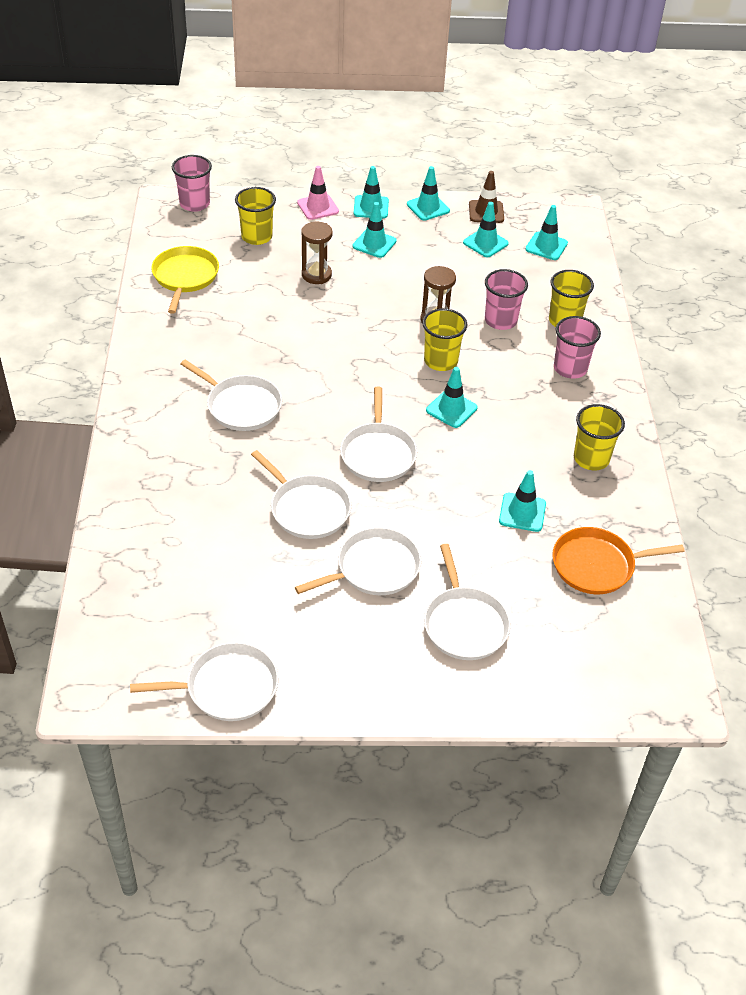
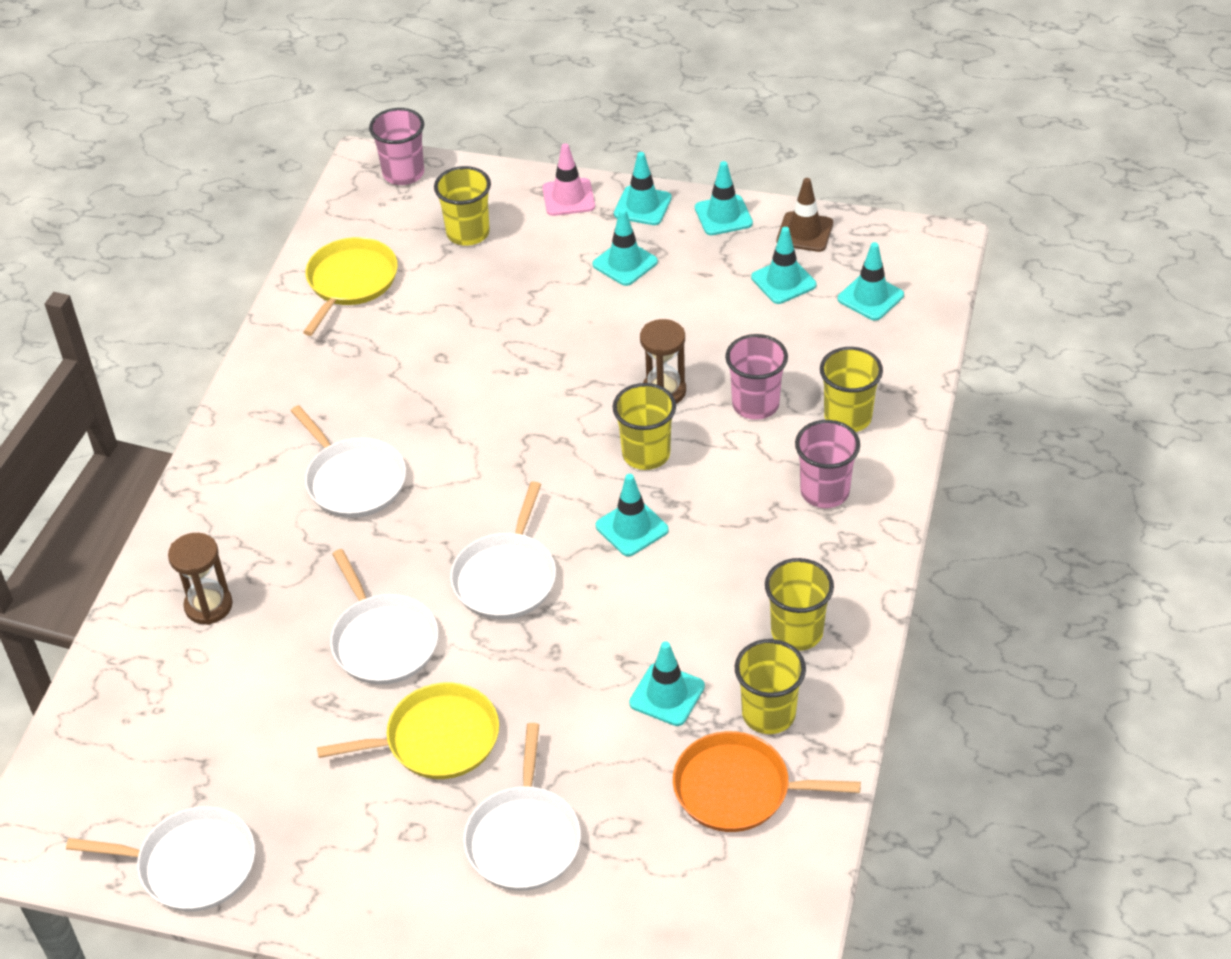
camera: 20 degrees right, 0 degrees up
(316, 275) = (526, 301): brown hourglass -> brown hourglass (208, 606)
(374, 568) = (436, 739): white pan -> yellow pan
(595, 513) = (768, 714): none -> yellow cup

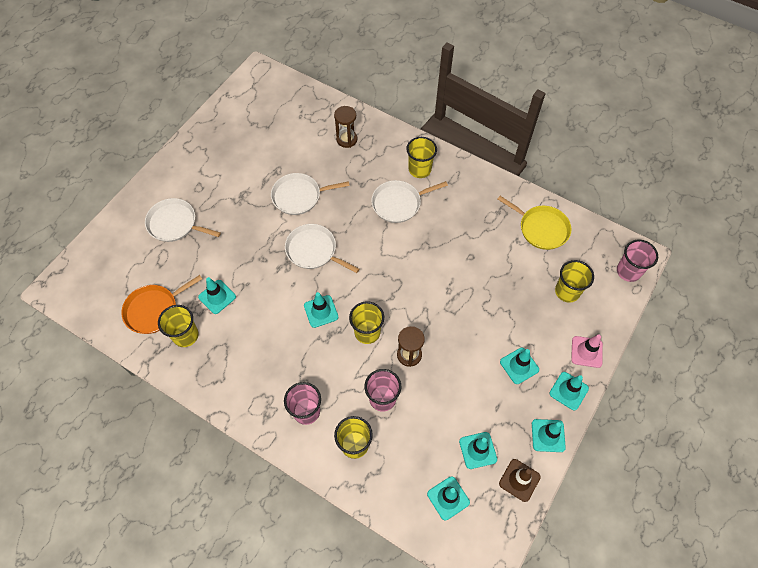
camera: 105 degrees right, 15 degrees up
(191, 865) = (222, 117): white pan -> none
(436, 739) = (238, 204): yellow pan -> none
(738, 789) = (154, 310): orange pan -> orange pan turned 150 degrees counterclockwise
(797, 632) = (224, 364): yellow cup -> yellow cup (419, 169)

